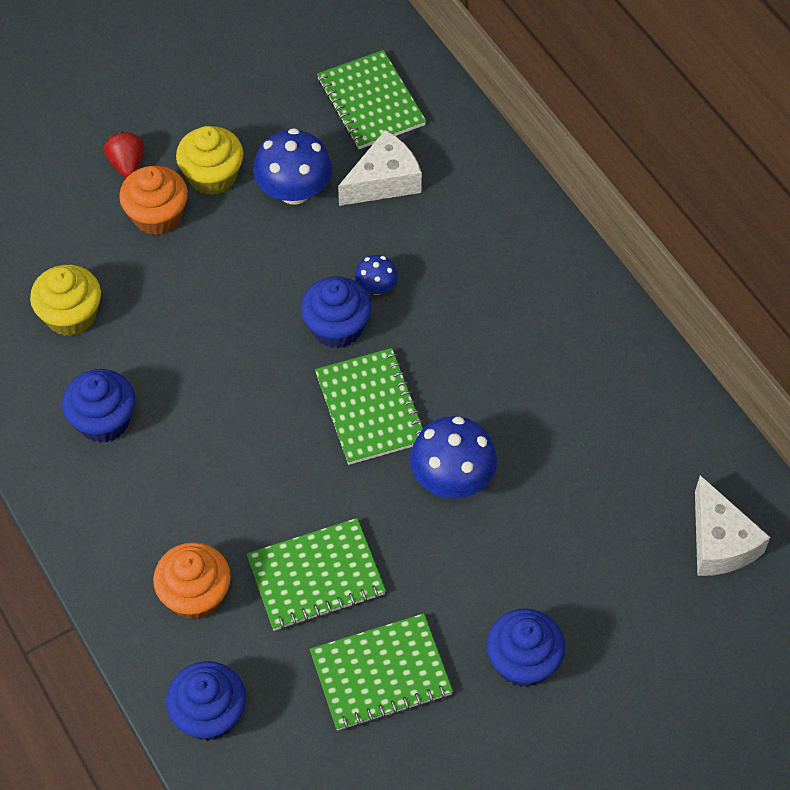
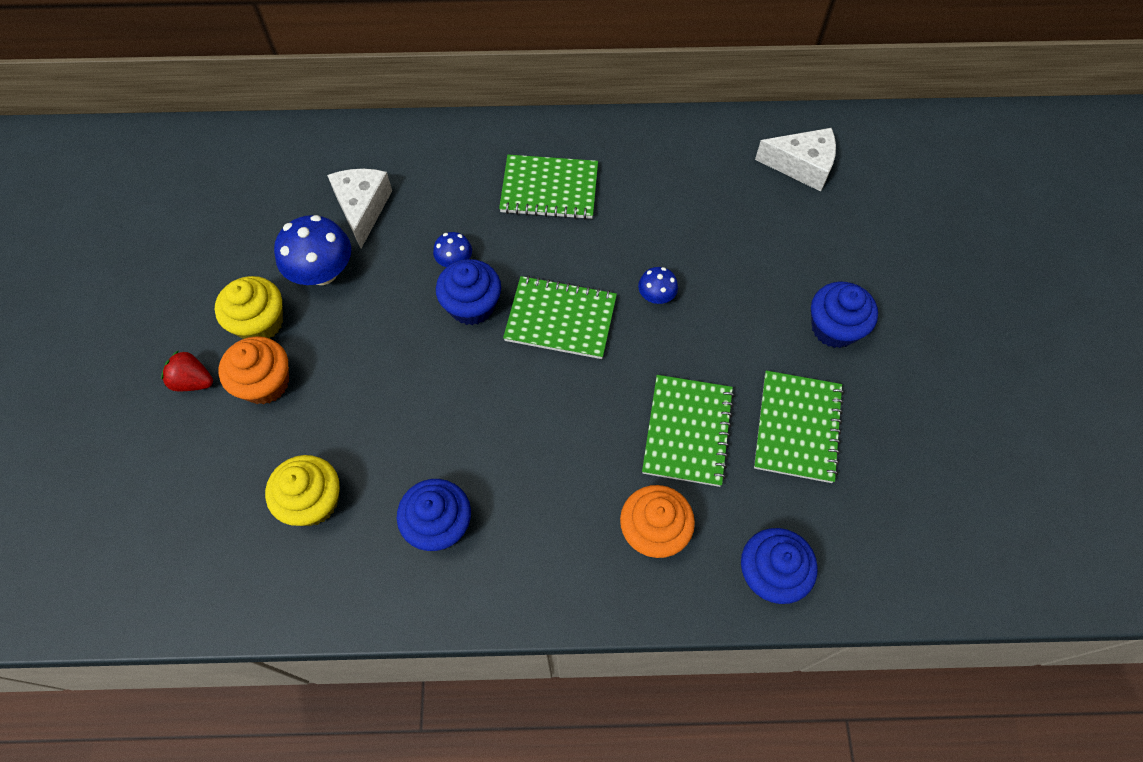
camera: 60 degrees left, 5 degrees up
(370, 102) = (283, 181): green notebook -> green notebook (549, 189)
(452, 478) = (656, 296): blue mushroom -> blue mushroom, size x0.53

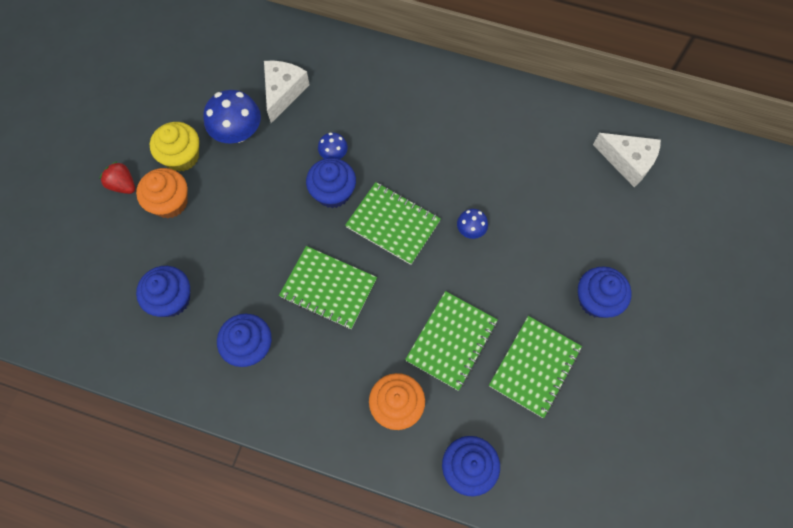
camera: 20 degrees right, 5 degrees up
(313, 501) = (172, 299): yellow cupcake -> blue cupcake
(549, 189) = (424, 120): green notebook -> green notebook (328, 288)

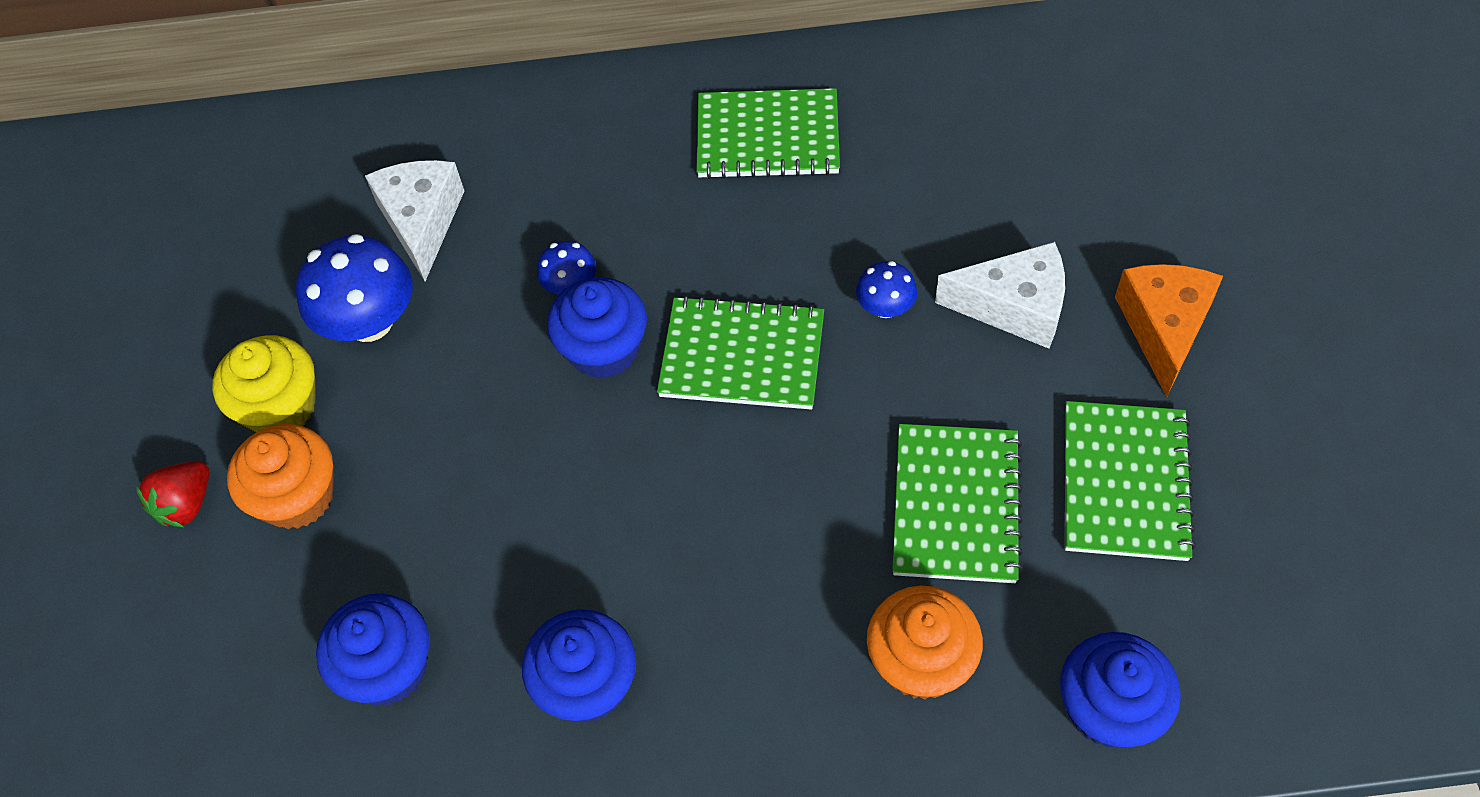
camera: 20 degrees left, 10 degrees down
(123, 185) = (186, 505): red strawberry -> red strawberry turned 75 degrees counterclockwise
(328, 288) = (683, 515): green notebook -> green notebook (768, 137)
(596, 300) = (1164, 328): blue cupcake -> orange cheese
(628, 162) = (1086, 93): white cheese -> white cheese (1014, 306)

